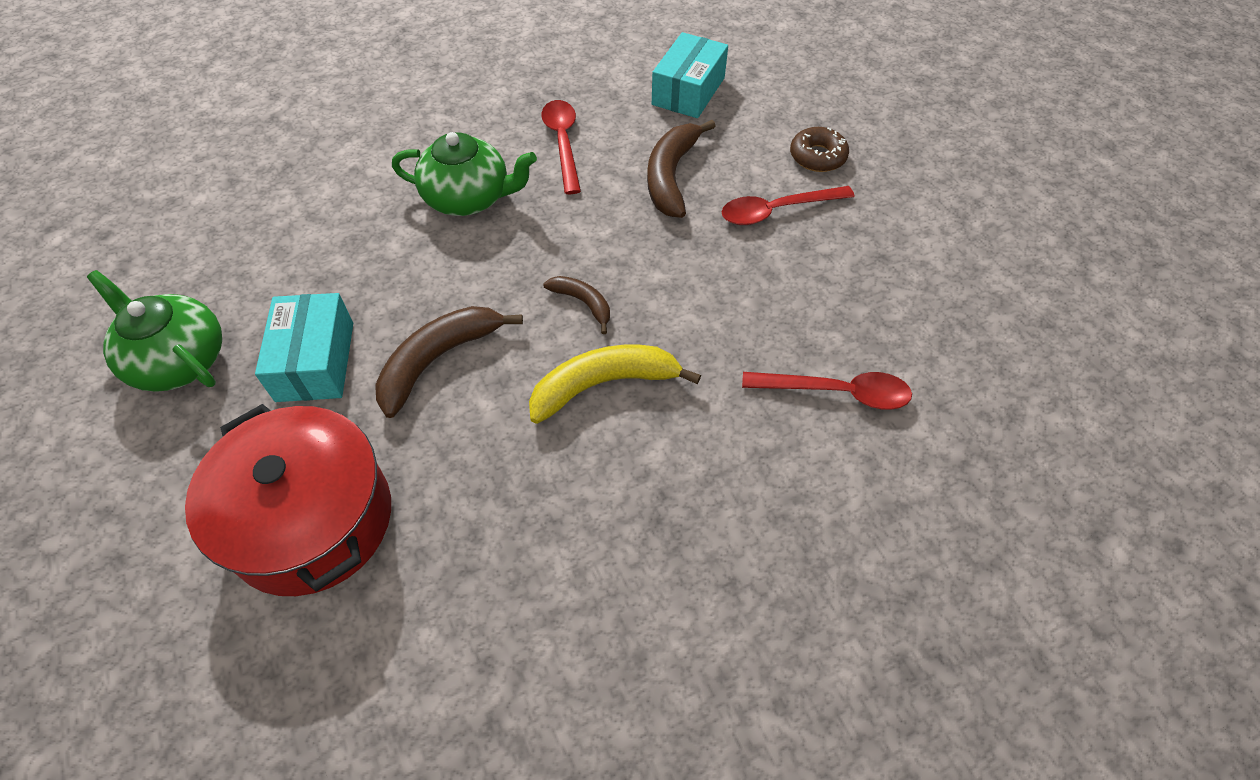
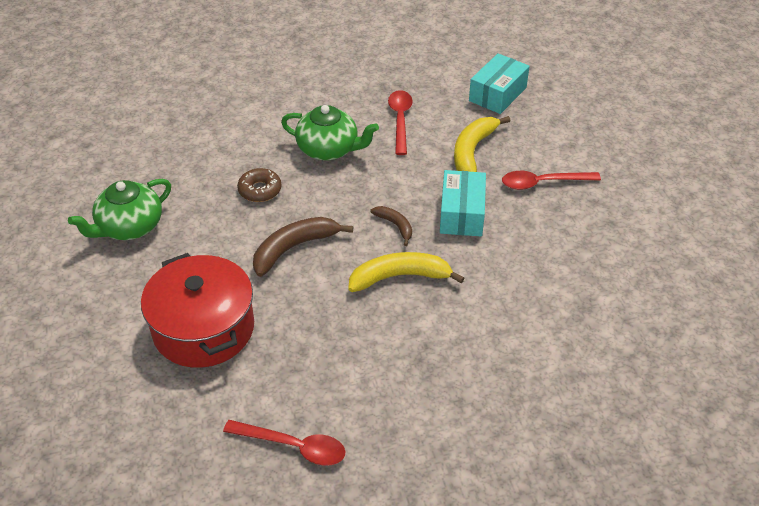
camera: 10 degrees right, 10 degrees down
(179, 360) = (129, 227): green teapot -> green teapot turned 90 degrees counterclockwise
(315, 361) = (215, 238): turquoise box -> turquoise box (461, 214)
(671, 176) = (472, 151): brown banana -> yellow banana
(817, 156) = (581, 150): brown donut -> brown donut (260, 190)
(836, 392) = (555, 302): red spoon -> red spoon (293, 446)

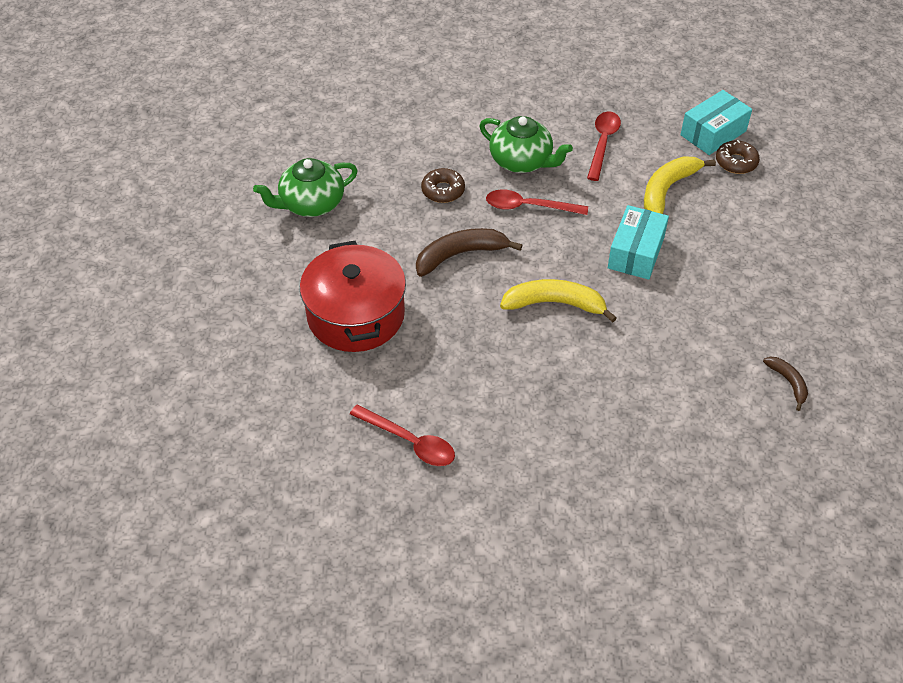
camera: 15 degrees right, 5 degrees up
(395, 225) = (565, 252): brown banana -> brown banana (788, 382)
(526, 116) = (736, 162): none -> brown donut
(543, 183) = (730, 237): red spoon -> red spoon (529, 207)

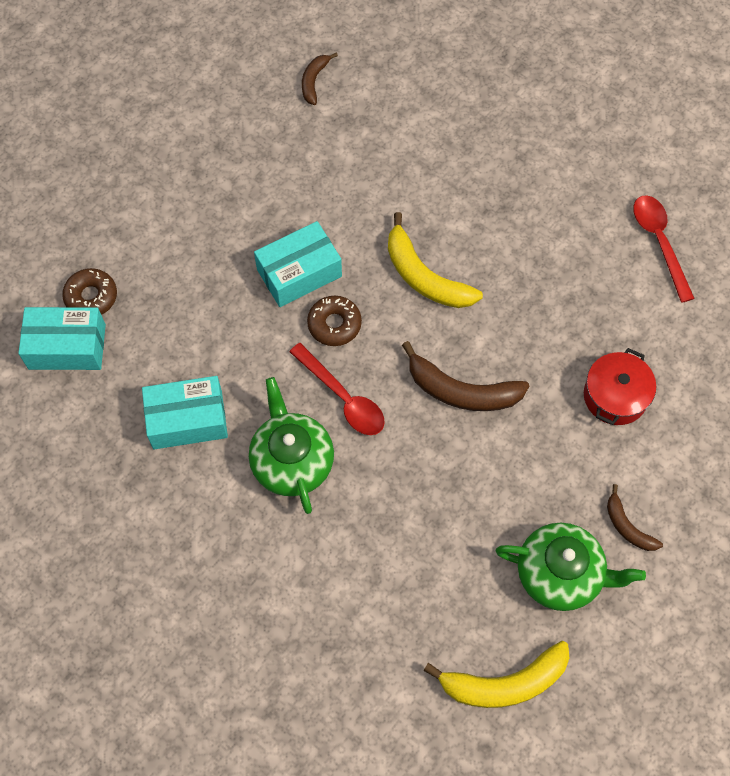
camera: 140 degrees left, 15 degrees up
(288, 250) = (627, 526): none -> brown banana
(356, 315) = (615, 396): red pot -> red pot, size x0.57
(443, 190) = (408, 484): brown donut -> brown donut (334, 324)
(602, 143) = (187, 419): red spoon -> turquoise box
(667, 190) = (193, 316): yellow banana -> yellow banana (505, 682)

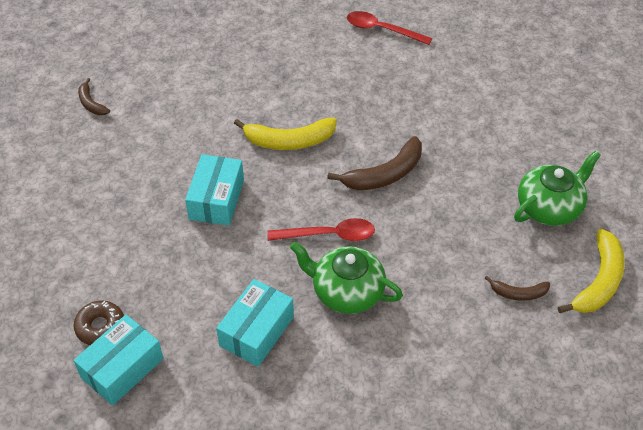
camera: 50 degrees left, 15 degrees down
(334, 324) = (273, 205): brown donut -> none
(615, 396) = (458, 109): red pot -> none
(627, 526) = (546, 158): brown banana -> brown banana (518, 293)

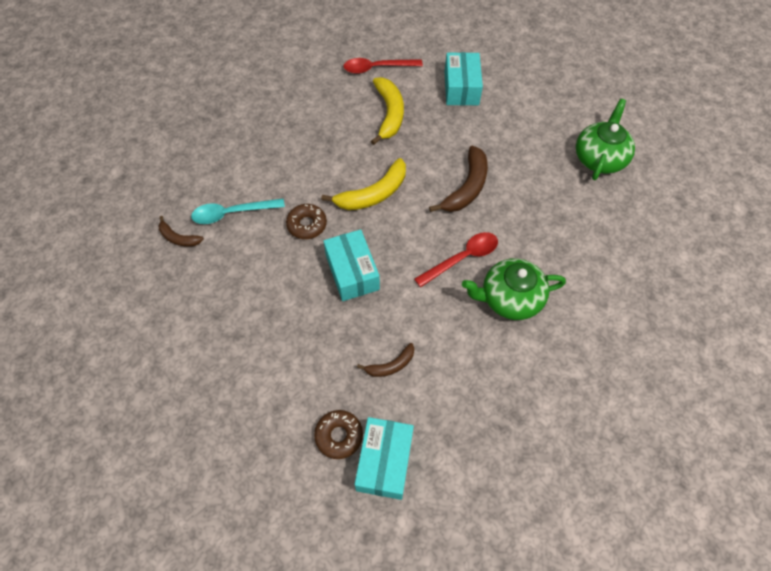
camera: 30 degrees left, 10 degrees up
(150, 103) = (232, 213): none -> turquoise spoon
(207, 141) = (307, 225): none -> brown donut
(256, 331) = (467, 368): turquoise box -> turquoise box (461, 88)
(518, 293) = (627, 235): brown banana -> brown banana (391, 365)
(598, 281) = (671, 199): yellow banana -> yellow banana (389, 114)

